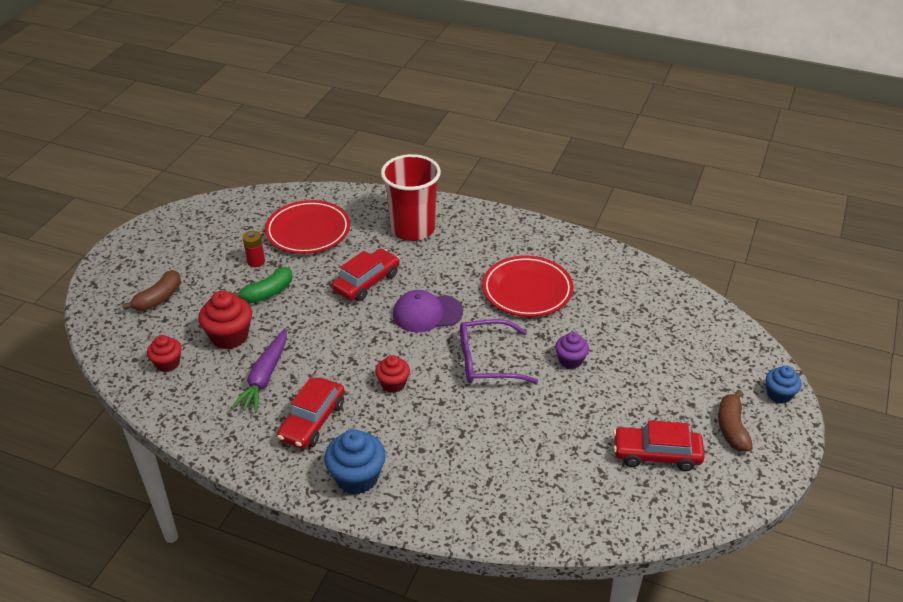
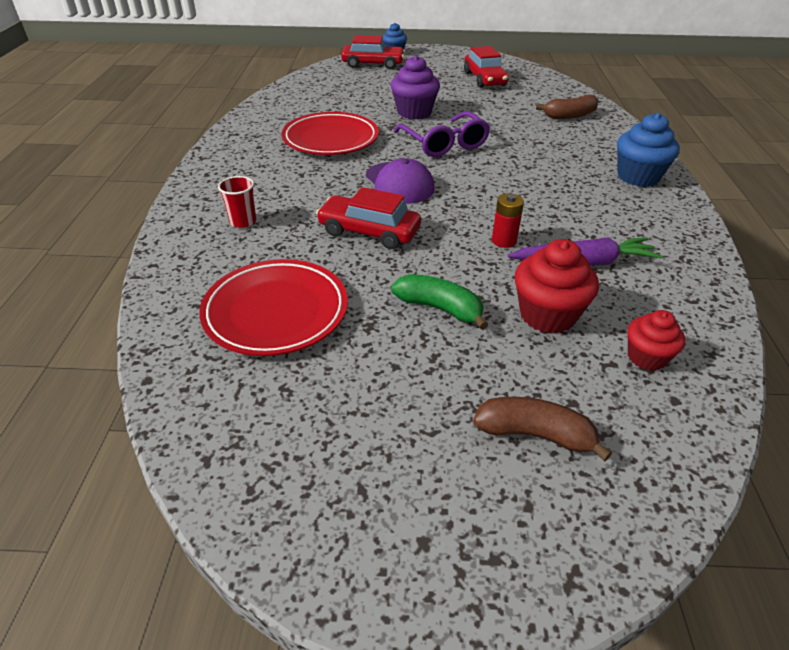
camera: 110 degrees left, 0 degrees up
(256, 261) = (376, 345): red battery -> red battery (504, 241)
(312, 421) = (606, 214): red car -> red car (373, 64)
(393, 384) = (515, 182): red cupcake -> none
(412, 229) = (243, 221): red cup -> red cup, size x0.42
(570, 360) = (414, 112): purple cupcake -> purple cupcake, size x1.60
(731, 428) = (438, 62): brown banana -> brown banana (569, 116)

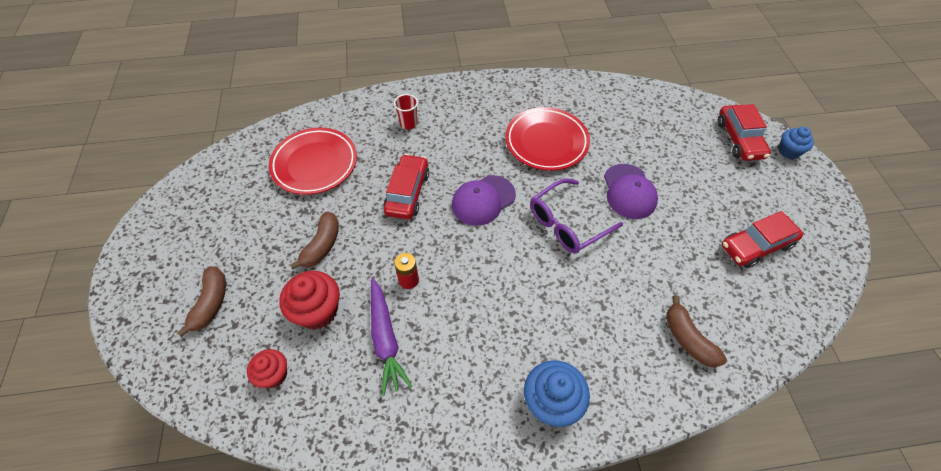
camera: 80 degrees right, 15 degrees up
(414, 112) = (629, 191): purple cupcake -> purple cap
(439, 308) = (322, 245): green banana -> brown banana

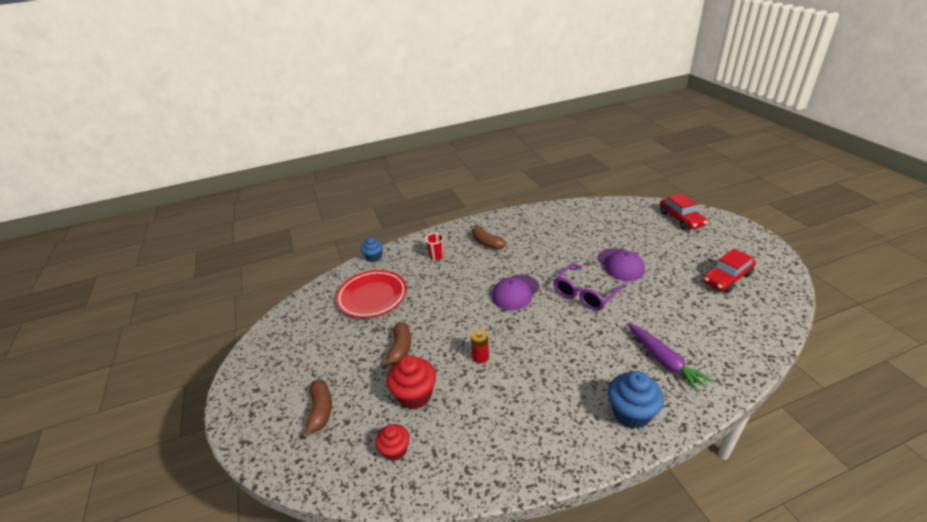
camera: 10 degrees left, 20 degrees down
(385, 339) = (479, 401): purple carrot -> purple carrot (664, 361)
(407, 193) = (454, 300): red car -> none
(546, 142) = (546, 247): red plate -> none
(688, 339) = (710, 346): brown banana -> brown banana (487, 243)
(788, 151) = (718, 219): blue cupcake -> blue cupcake (374, 257)

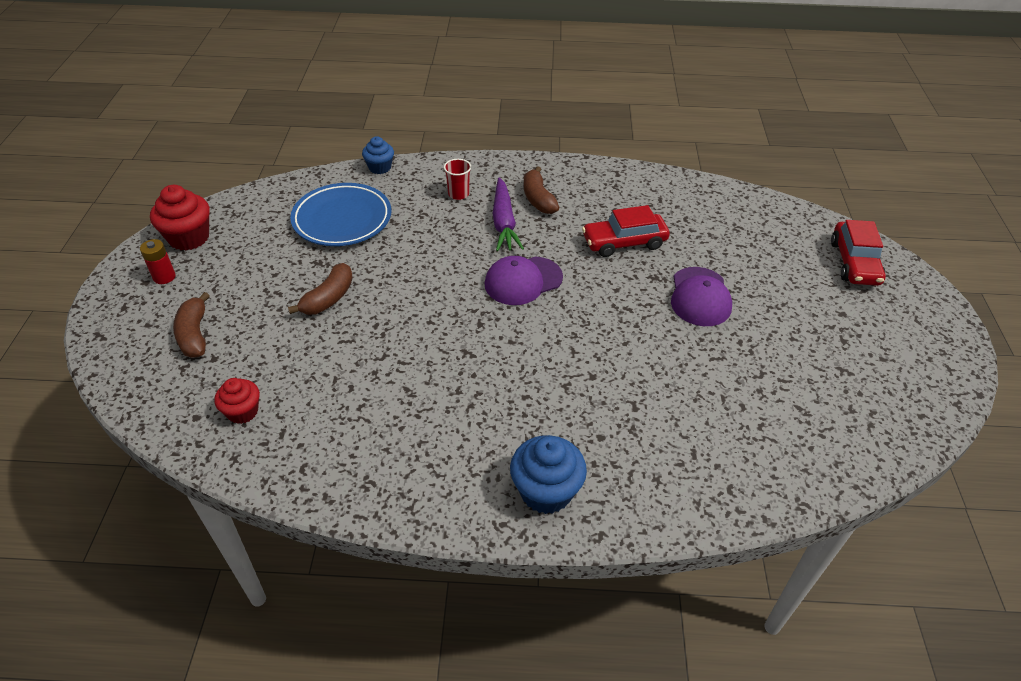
camera: 20 degrees right, 10 degrees up
(320, 411) = (194, 334): brown banana -> brown banana turned 150 degrees clockwise
(372, 297) = (342, 219): red plate -> blue plate
(414, 395) = (306, 360): red cupcake -> red cupcake (189, 238)
(480, 357) = (415, 346): red battery -> red battery (164, 277)
(585, 293) = (616, 318): purple glasses -> none
(664, 361) = (646, 448): purple carrot -> purple carrot (504, 222)
(727, 278) = (843, 375): red car -> red car (624, 242)

